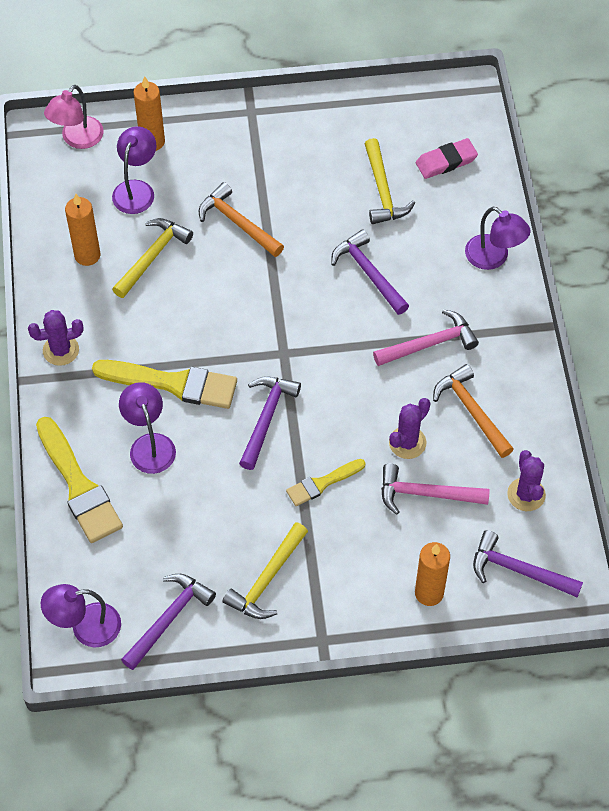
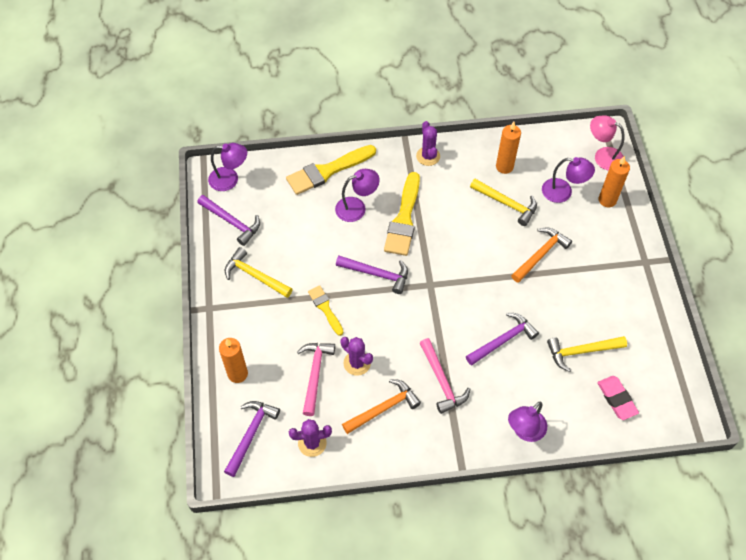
camera: 90 degrees right, 0 degrees up
(85, 627) = (230, 179): purple lamp -> purple lamp turned 105 degrees clockwise

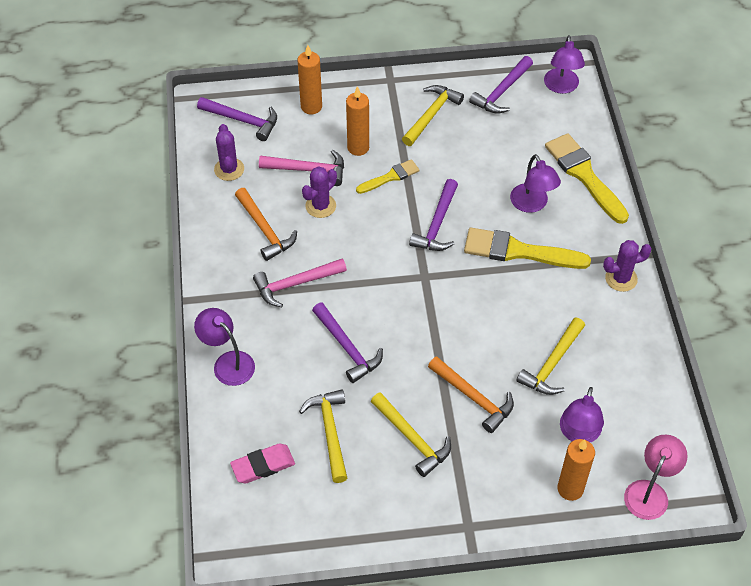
camera: 90 degrees right, 5 degrees down
(504, 166) = (614, 365): orange candle -> orange candle (358, 147)
(580, 295) = (412, 438): none -> yellow hammer

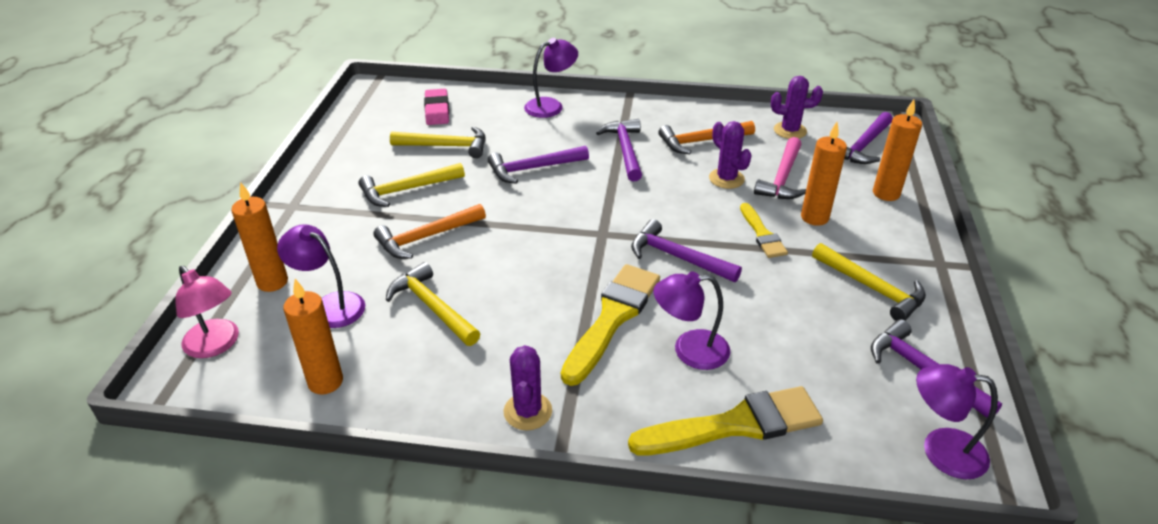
camera: 105 degrees right, 15 degrees down
(295, 284) = (625, 150): pink hammer -> purple hammer
(649, 402) = (325, 382): none -> orange candle

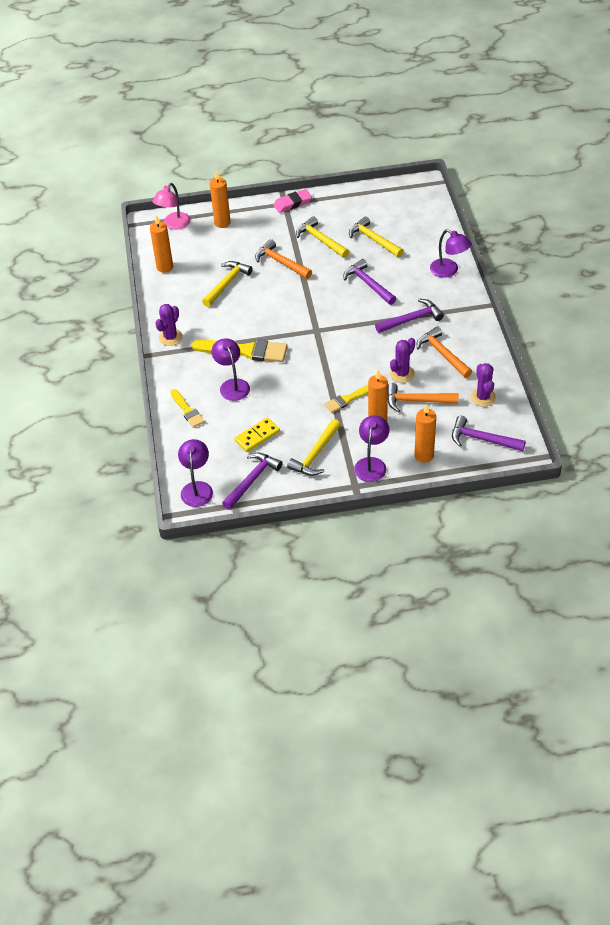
camera: 75 degrees right, 10 degrees up
(330, 305) = (214, 249): purple lamp -> purple lamp (371, 464)
(437, 110) = (413, 222): pink eraser -> pink eraser (292, 203)
(446, 146) = (373, 240): yellow hammer -> yellow hammer turned 150 degrees clockwise
(528, 411) = (170, 337): purple cactus -> purple cactus turned 45 degrees counterclockwise
(677, 257) = (308, 366): purple hammer -> none
(735, 425) = (187, 410): yellow brush -> yellow brush, size x0.57
(782, 178) = (416, 401): pink hammer -> orange hammer
(821, 344) = (257, 436): none -> yellow domino

